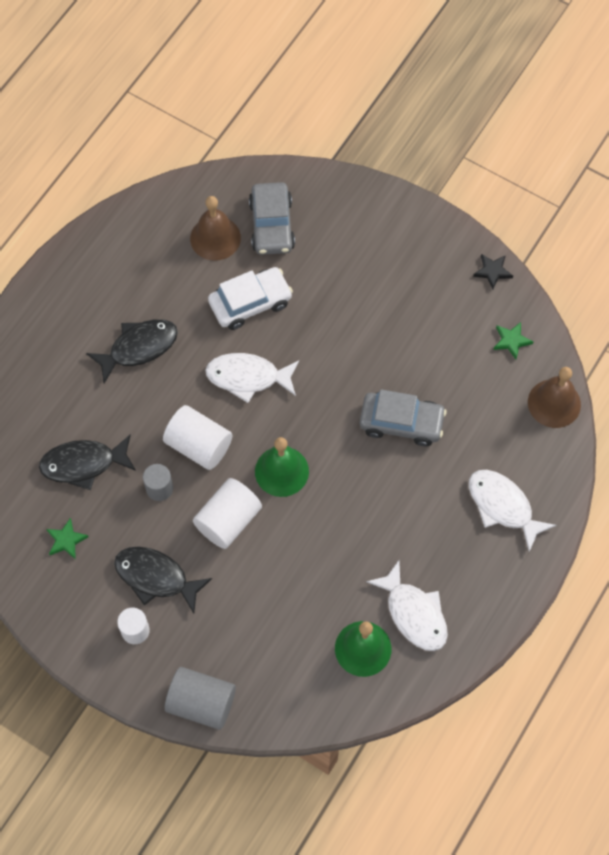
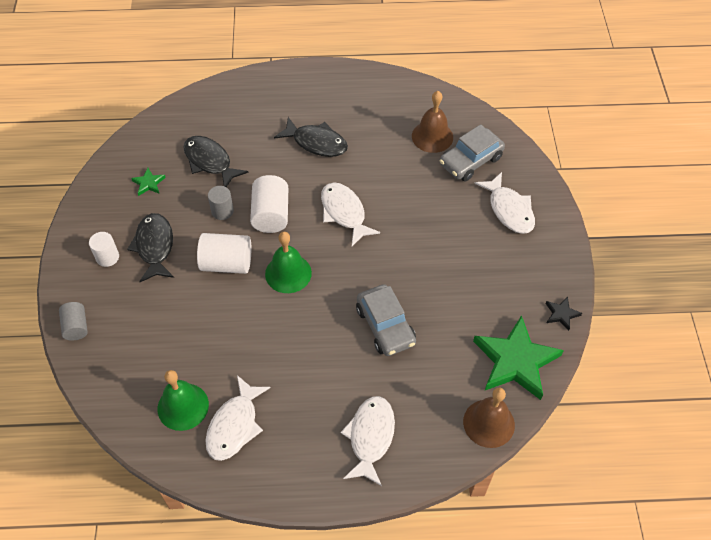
camera: 55 degrees right, 10 degrees down
(201, 703) = (76, 327): grey cylinder -> grey cylinder, size x0.62
(250, 303) = (401, 182): white car -> none
(353, 233) = (509, 210): none -> white fish
(511, 341) = (515, 361): green star -> green star, size x2.33

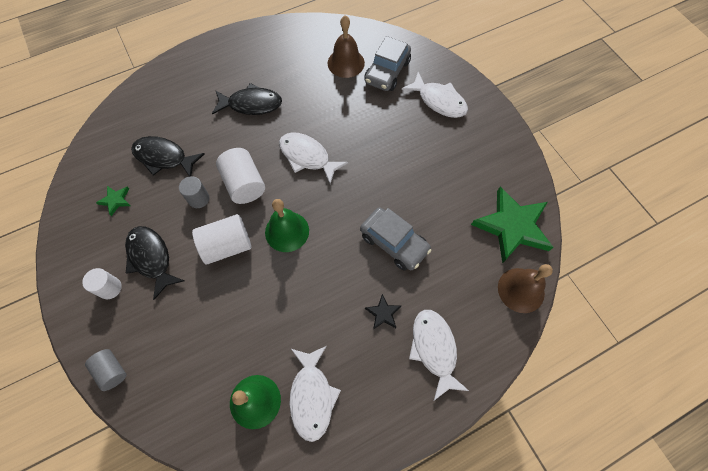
camera: 25 degrees left, 10 degrees up
(561, 314) = (525, 171): black star -> black star (383, 313)

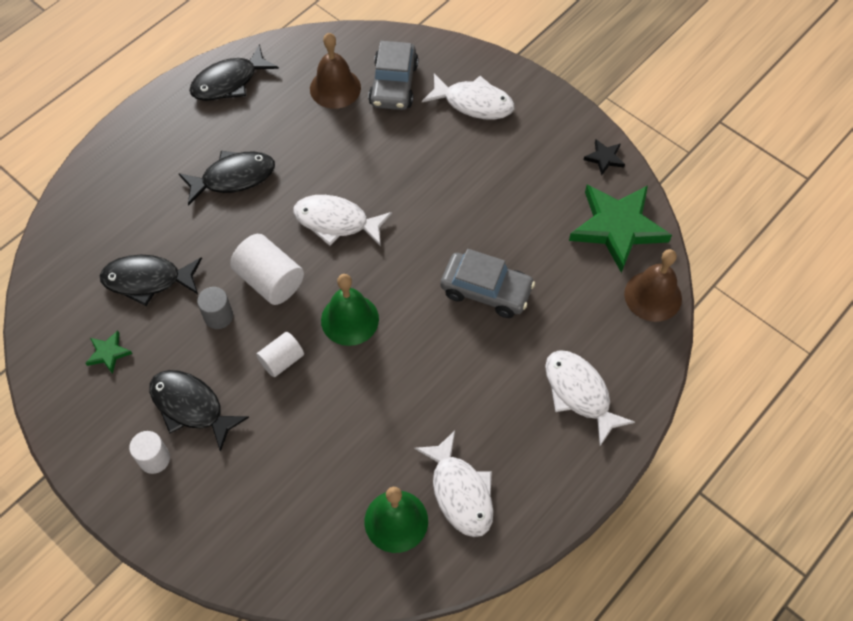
camera: 20 degrees left, 5 degrees down
(112, 371) = (205, 550): grey cylinder -> none
(227, 246) = (282, 360): white cylinder -> white cylinder, size x0.62
(277, 39) = (229, 82): none -> black fish
(383, 313) = (505, 374): black star -> black star (604, 158)

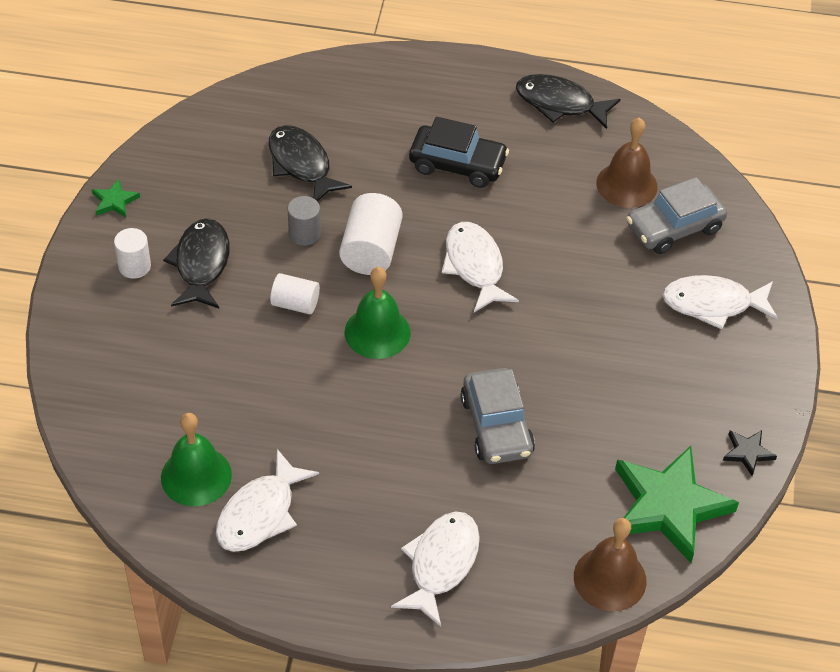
camera: 55 degrees right, 10 degrees down
(108, 353) = (210, 179): green star -> green star (114, 201)
(233, 177) = (457, 164): black fish -> black car
(474, 103) = (713, 304): white fish -> white fish turned 105 degrees clockwise

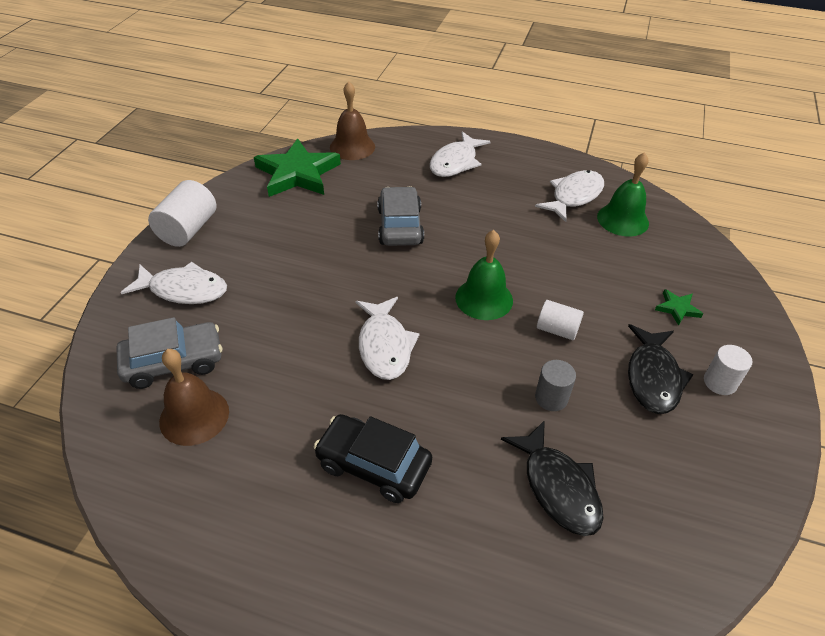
camera: 170 degrees left, 5 degrees down
(114, 201) = (768, 462): green star -> green star (677, 308)
(371, 250) = (483, 372): white cylinder -> white cylinder (188, 229)
(560, 103) = (216, 546): black fish -> none
(748, 453) = (226, 194): black star -> none

